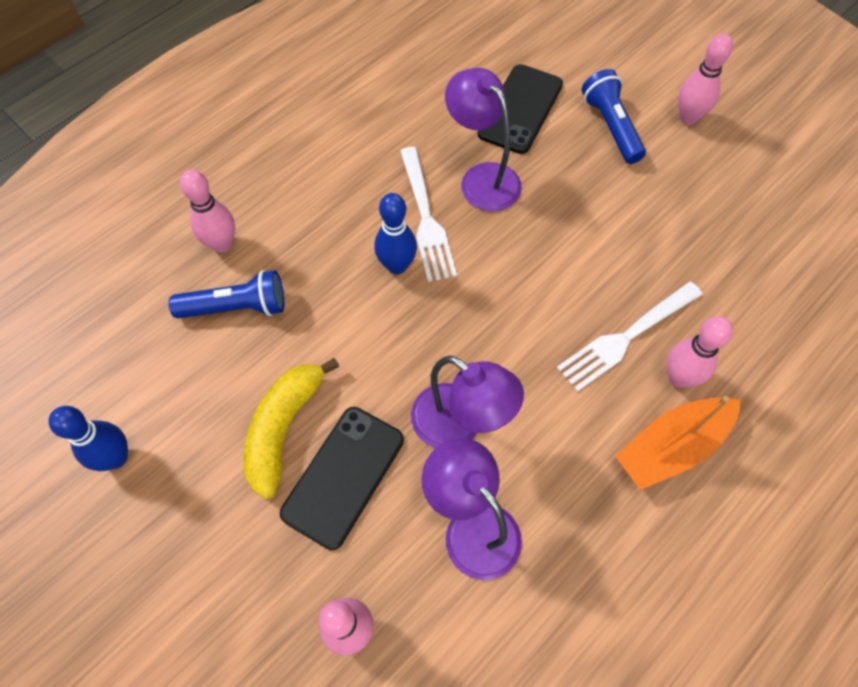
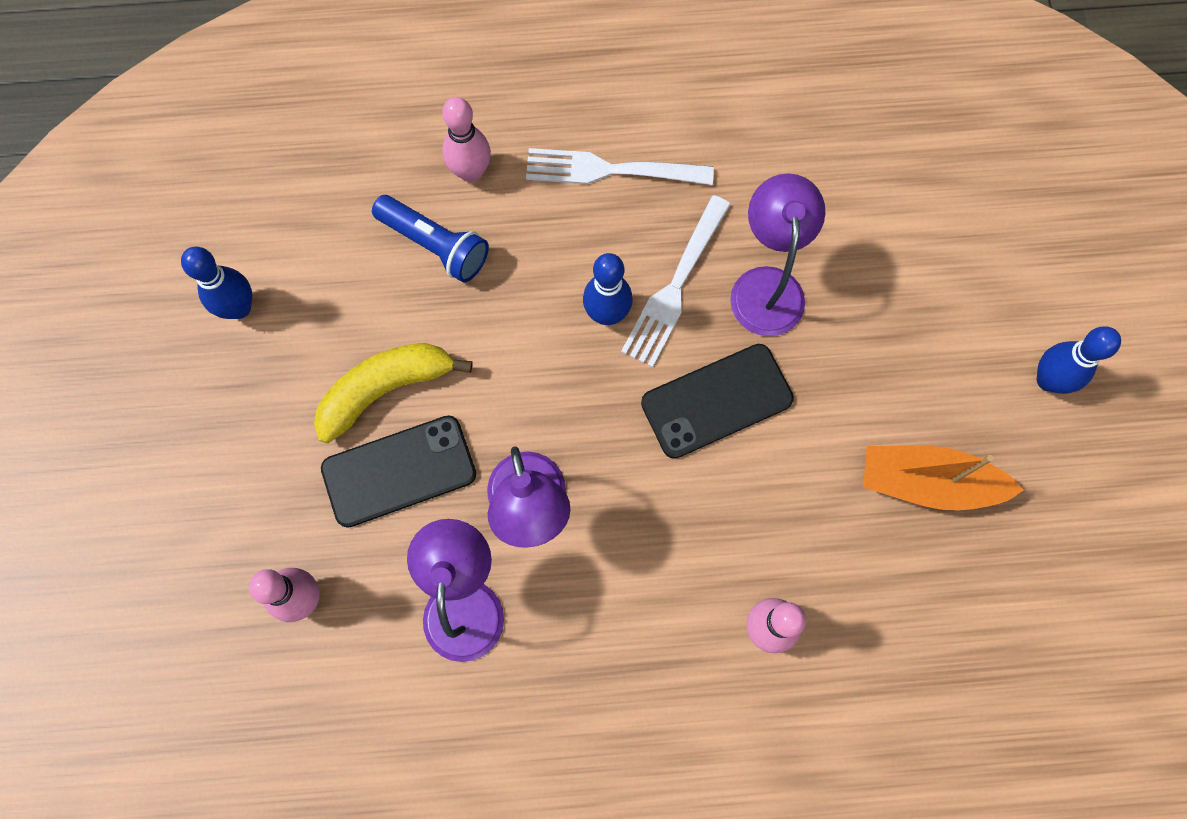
camera: 40 degrees right, 10 degrees up
(520, 109) = (876, 238): black phone -> black phone (716, 401)
(610, 126) = (953, 327): blue flashlight -> none
(627, 336) = (755, 551): white fork -> white fork (612, 170)
(671, 447) = (697, 681): orange boat -> orange boat (927, 483)
(688, 117) = (1048, 380): pink bowling pin -> blue bowling pin

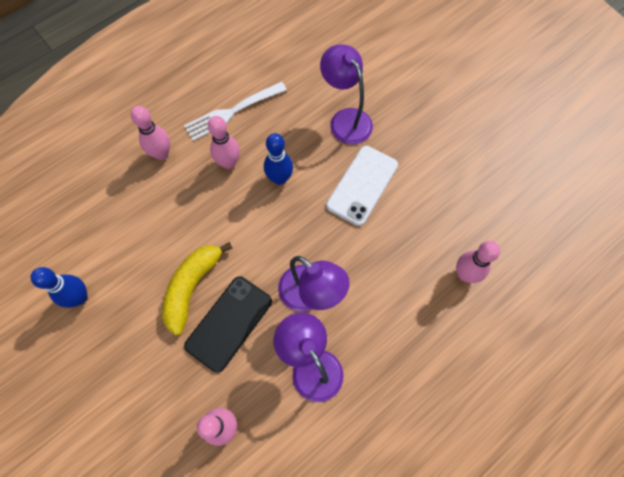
camera: 35 degrees left, 5 degrees down
(435, 245) = (168, 199): blue flashlight -> none
(553, 244) = (228, 163): none -> pink bowling pin
(675, 285) = (303, 145): white fork -> none
(716, 401) = (362, 185): black phone -> white phone
(927, 483) = (483, 160): orange boat -> none
(1048, 380) = (497, 84): blue bowling pin -> none

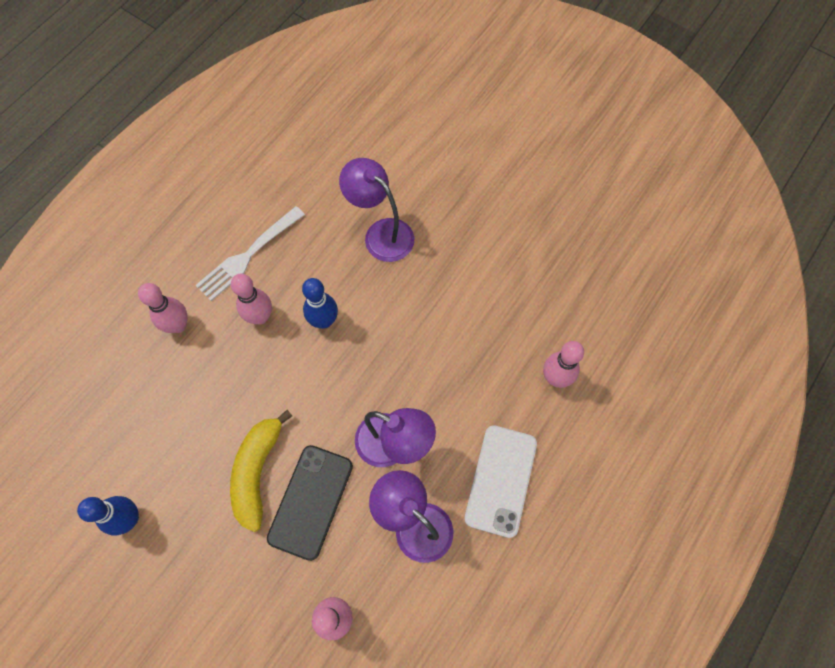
camera: 15 degrees left, 0 degrees up
(362, 185) = (419, 306): white phone -> white phone (500, 480)

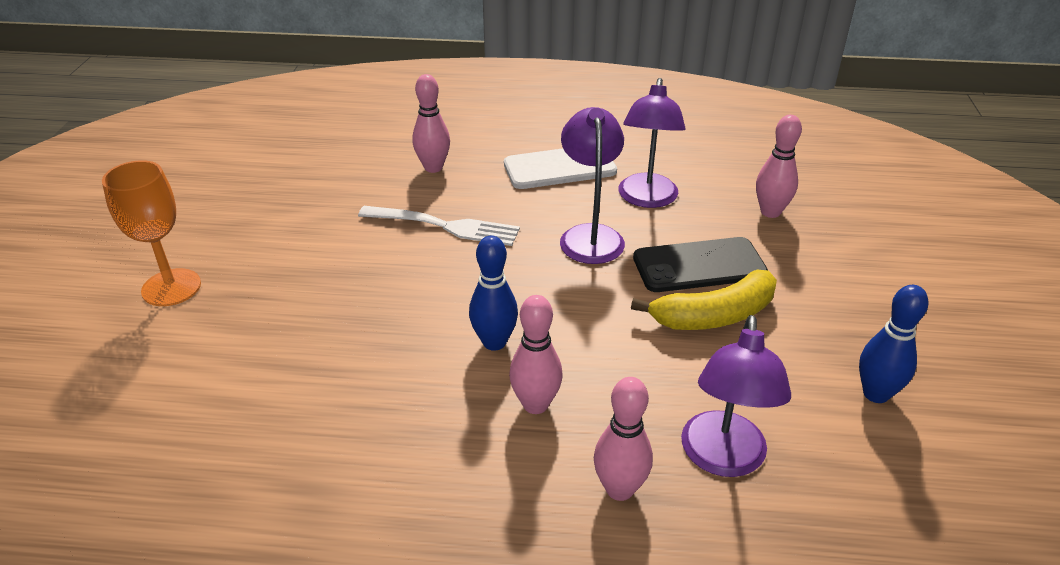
camera: 120 degrees left, 30 degrees down
(249, 254) = (450, 467): white fork -> white fork (443, 226)
(381, 233) = (331, 343): purple lamp -> purple lamp (722, 459)
(490, 166) = (171, 287): none -> orange goblet

